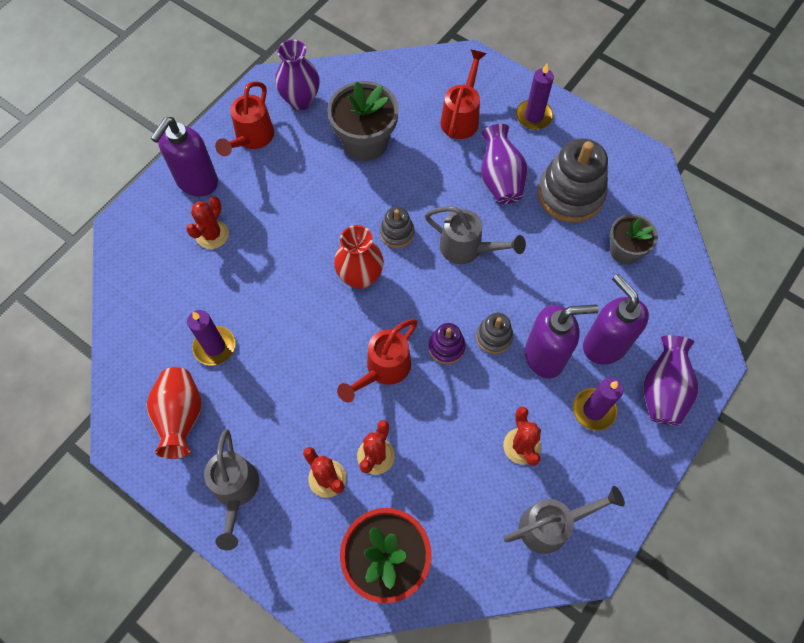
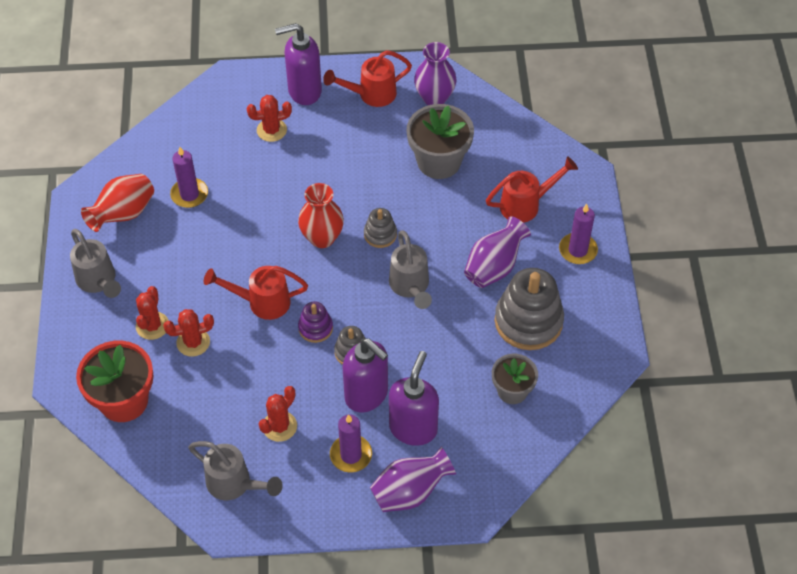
camera: 50 degrees right, 10 degrees down
(236, 492) = (99, 282): grey watering can -> grey watering can turned 75 degrees counterclockwise

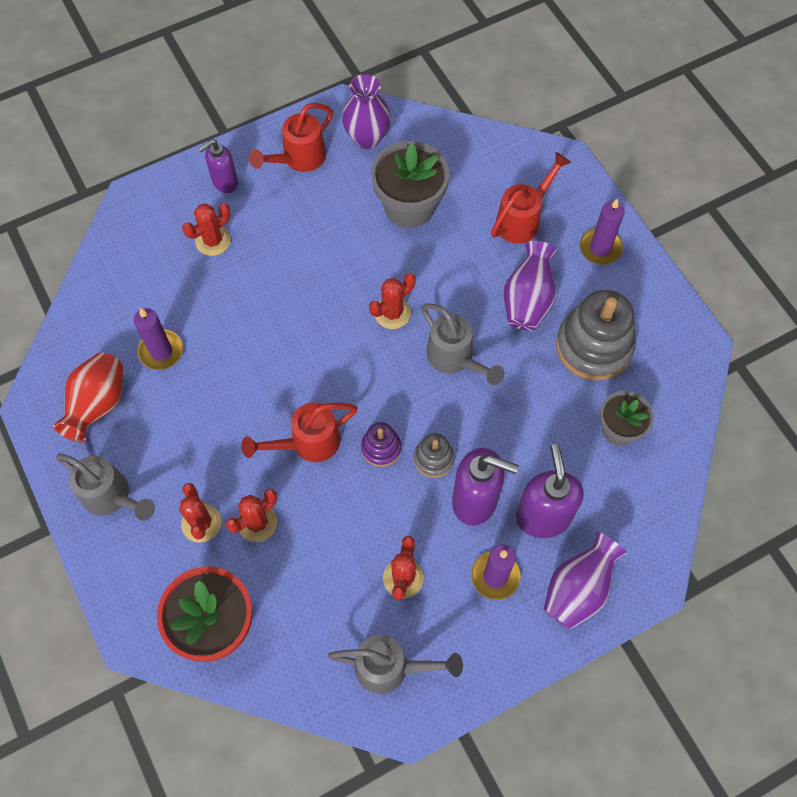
camera: 25 degrees left, 10 degrees up
(304, 91) = (224, 182): purple soap dispenser -> purple soap dispenser, size x0.62
(322, 238) = (333, 342): red vase -> none
(380, 234) = (392, 313): grey stacking toy -> red cactus

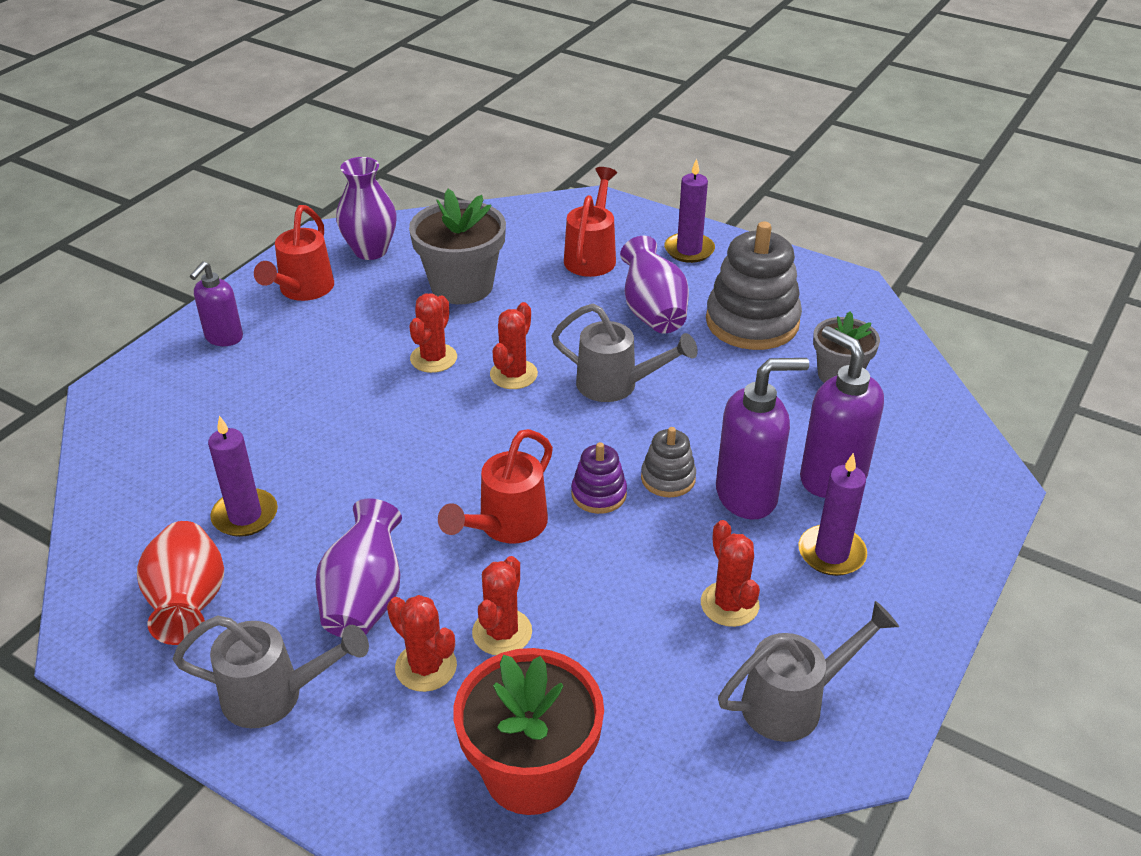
camera: 30 degrees left, 25 degrees down
(213, 241) = (244, 391): red cactus -> red cactus (433, 358)
(578, 590) = (929, 524): purple vase -> purple vase (365, 599)

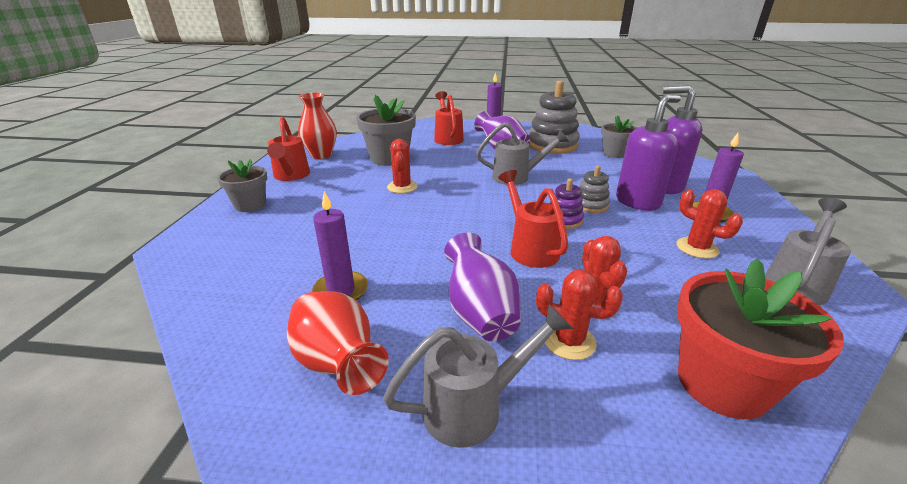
camera: 25 degrees left, 10 degrees down
(223, 338) = (250, 205): purple soap dispenser -> grey flower pot
(370, 250) = (321, 155): purple vase -> red vase
(505, 527) = (529, 248): red watering can -> red watering can turned 150 degrees clockwise
(513, 374) = (456, 184): red cactus -> none

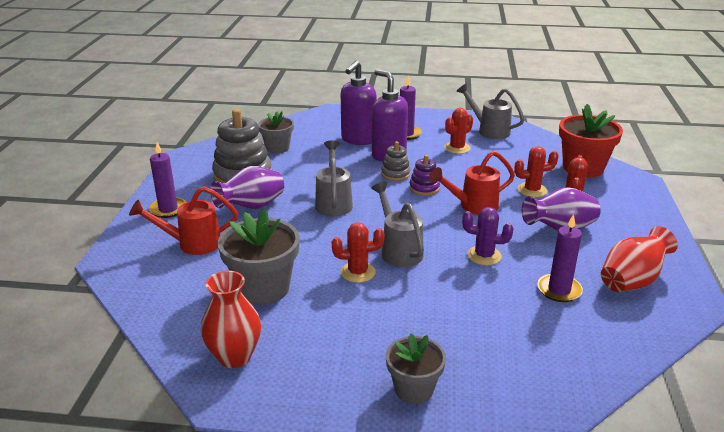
camera: 90 degrees left, 0 degrees up
(291, 176) = (319, 372): red watering can -> none
(419, 247) = (484, 256): none -> purple cactus
(475, 407) = (635, 233): grey watering can -> grey watering can (398, 250)

